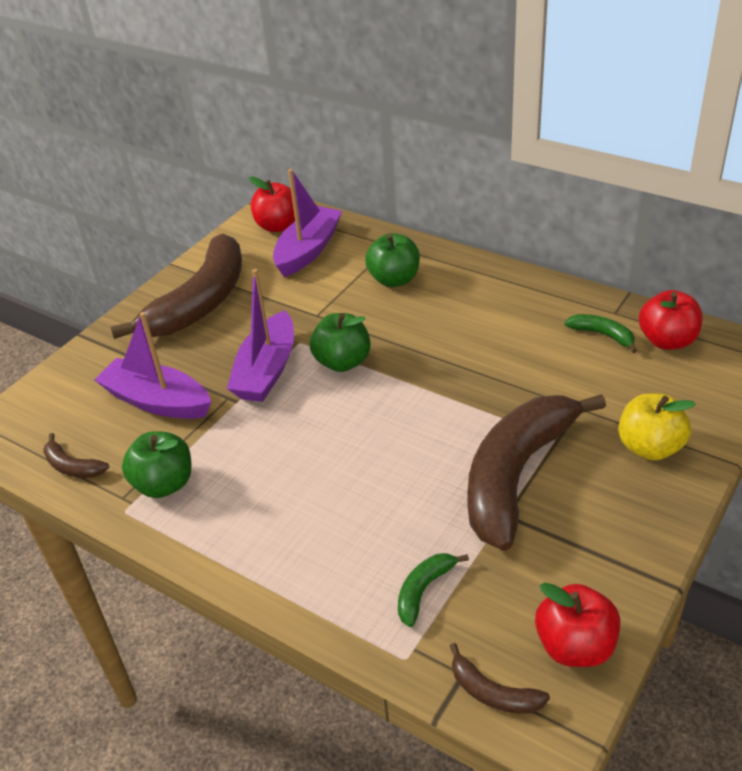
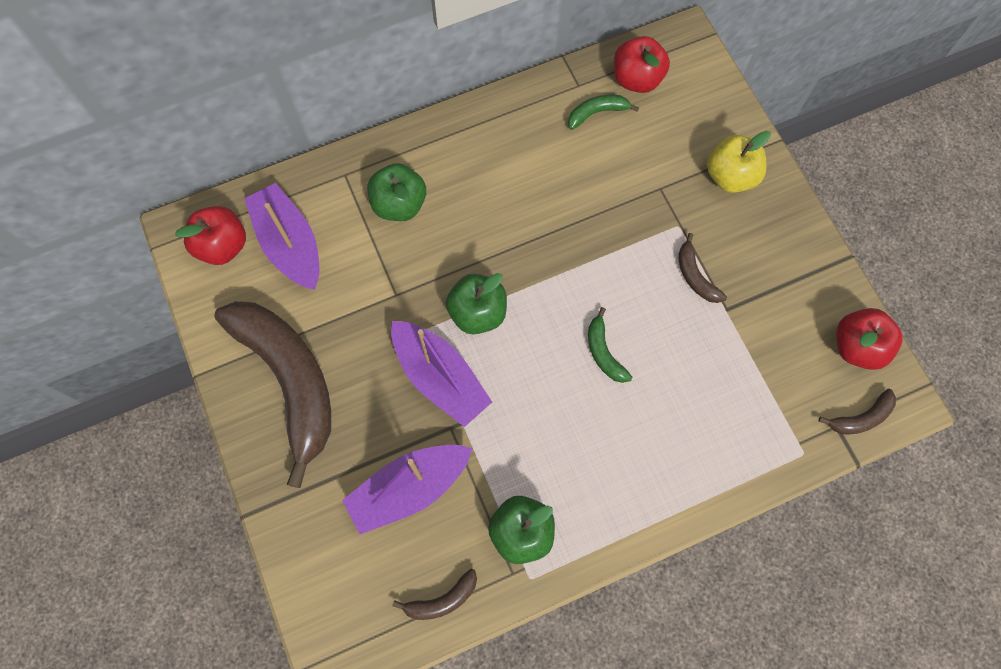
camera: 60 degrees left, 30 degrees up
(424, 590) = (756, 406): green banana -> green banana (604, 352)
(516, 475) = (695, 276): brown banana -> brown banana, size x0.41

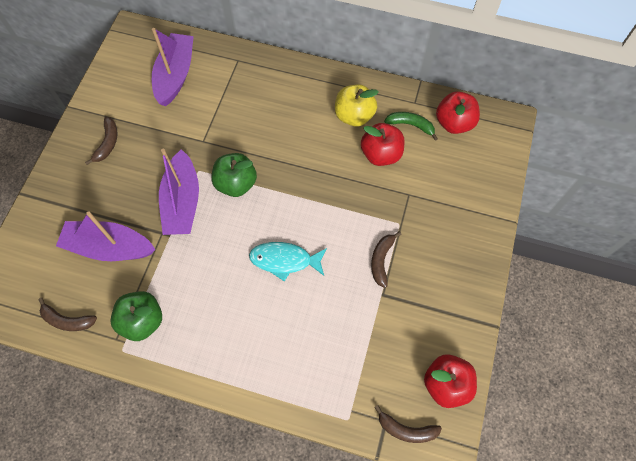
camera: 40 degrees right, 5 degrees down
(222, 246) = (143, 52): red apple -> red apple (381, 154)
(290, 380) = (107, 143): brown banana -> brown banana, size x0.41
(399, 204) = (251, 95): green apple -> none
(604, 352) = (284, 260): green banana -> turquoise fish
(730, 176) = (460, 219): yellow apple -> yellow apple (354, 116)

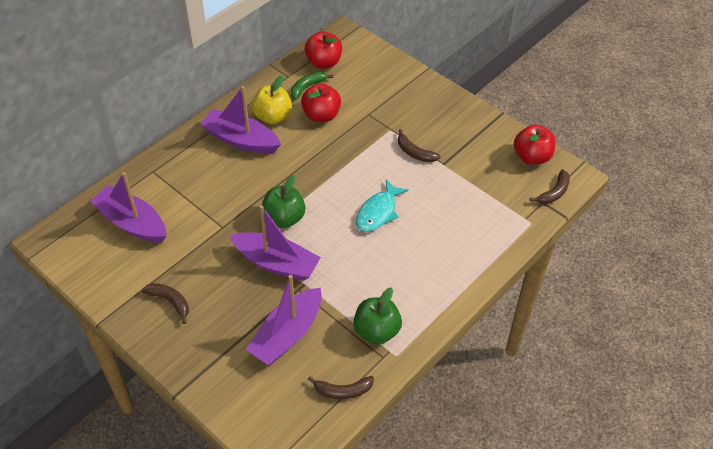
camera: 65 degrees left, 15 degrees down
(67, 320) = (343, 391): brown banana -> brown banana turned 45 degrees clockwise
(310, 105) = (241, 140): none -> purple boat

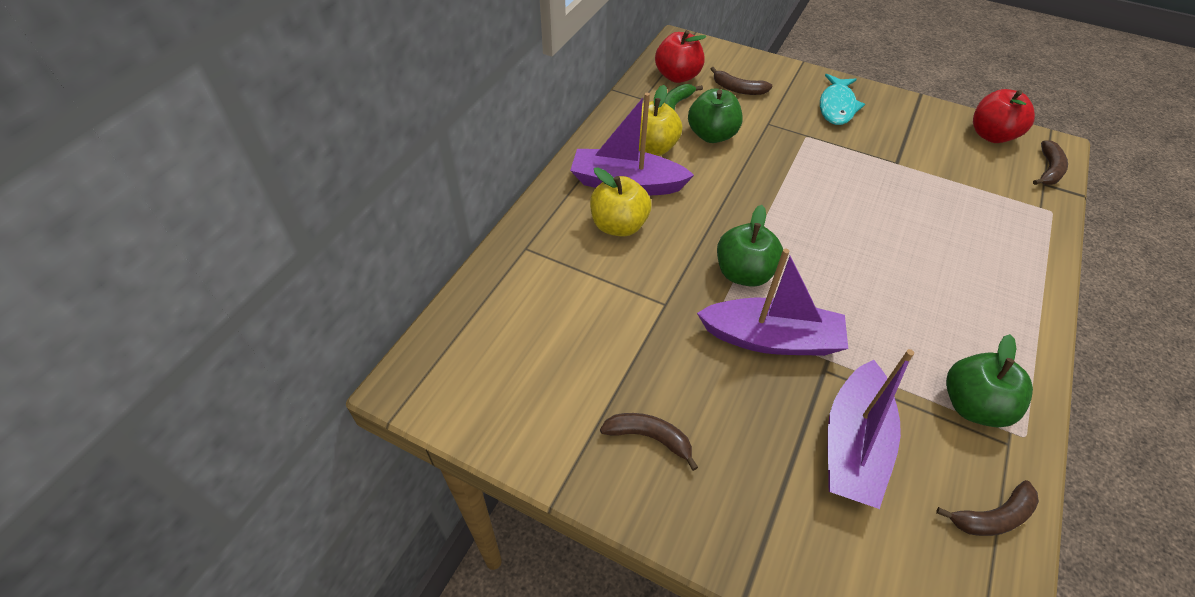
camera: 15 degrees left, 0 degrees up
(132, 223) = (530, 328): purple boat -> none
(220, 169) = (619, 225): none -> yellow apple
(321, 115) = (712, 135): red apple -> green apple
(378, 212) = (860, 238): turquoise fish -> turquoise fish (837, 106)
(414, 152) = (854, 156): brown banana -> brown banana (738, 89)

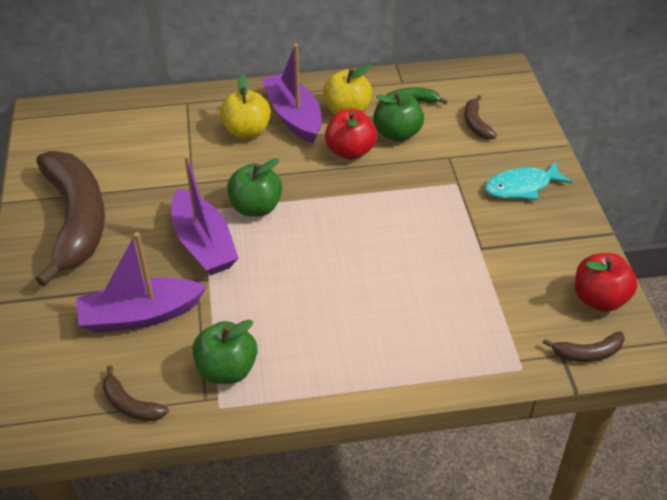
camera: 55 degrees right, 5 degrees down
(649, 438) = (76, 220): brown banana -> brown banana, size x2.47
(677, 76) = (453, 87): red apple -> red apple (350, 151)

